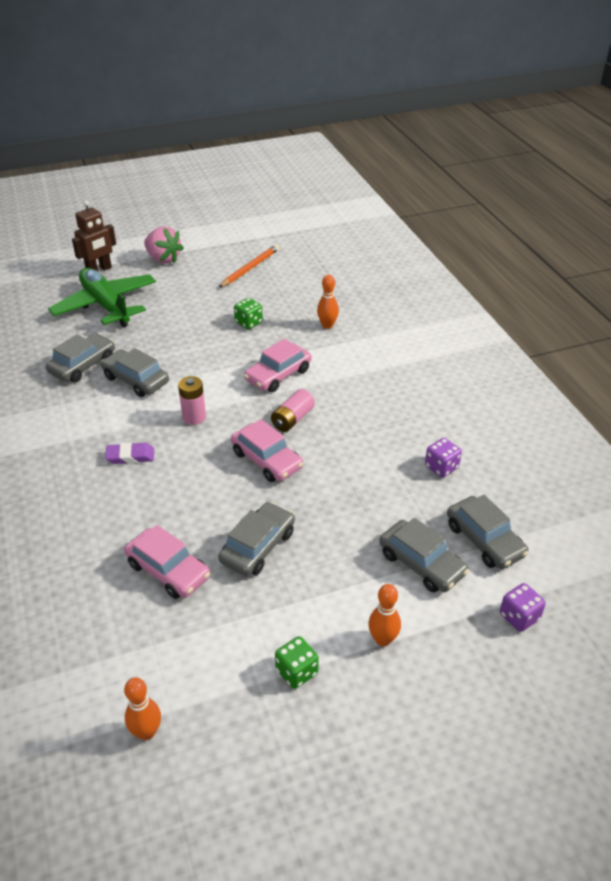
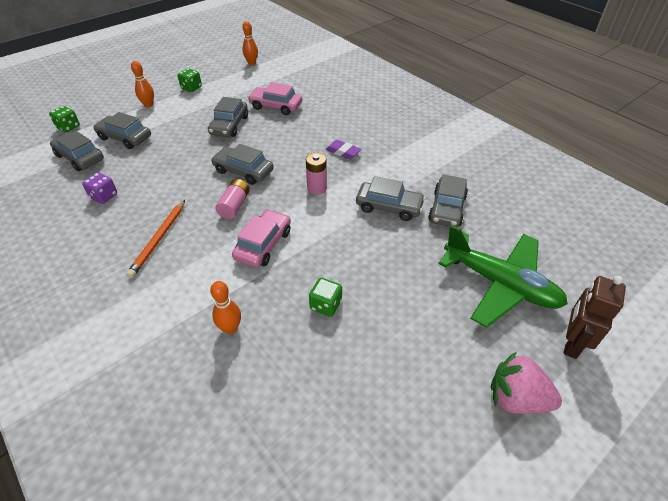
camera: 160 degrees right, 5 degrees up
(130, 456) = (343, 152): purple eraser -> purple eraser turned 60 degrees clockwise
(250, 268) = (380, 418): orange pencil -> orange pencil (159, 239)
(267, 460) = (243, 171): pink car -> grey car
(519, 617) = (68, 127): purple dice -> green dice

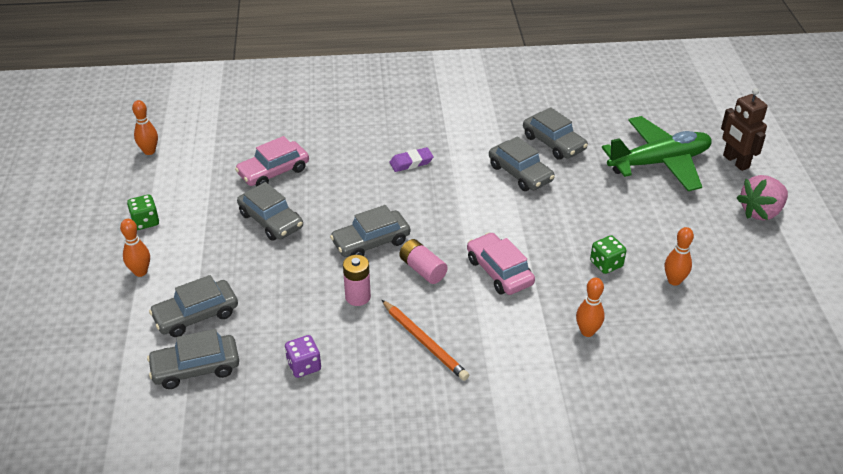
camera: 55 degrees left, 5 degrees down
(68, 127) = (104, 362): green dice -> none
(317, 188) = (450, 204): pink battery -> pink battery (358, 297)
(344, 364) = (674, 281): none -> orange bowling pin
(389, 207) = (520, 173): grey car -> grey car turned 90 degrees clockwise

